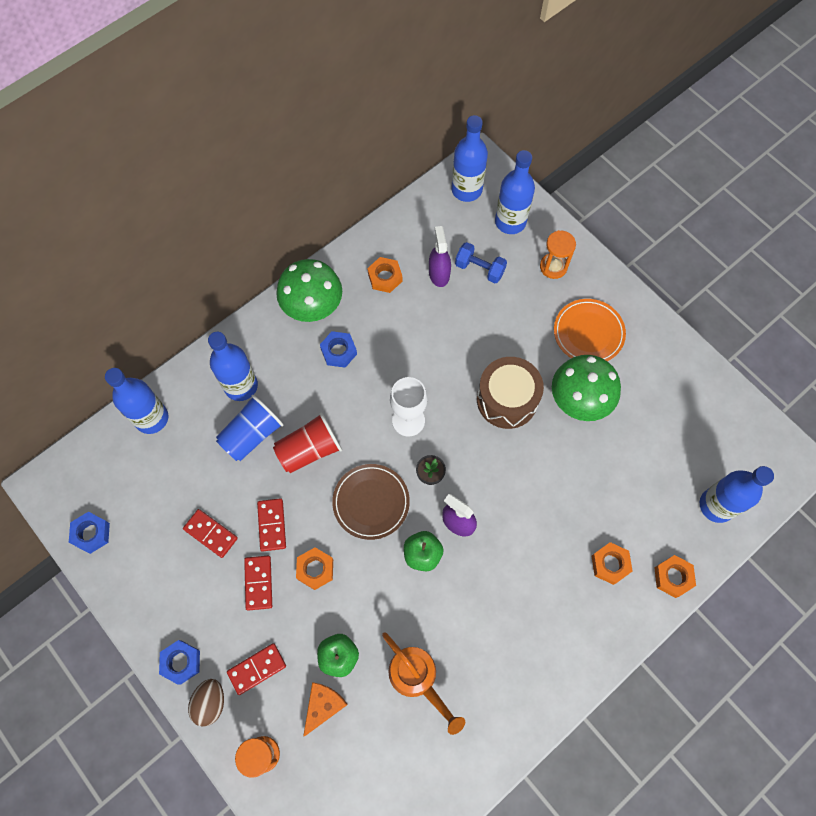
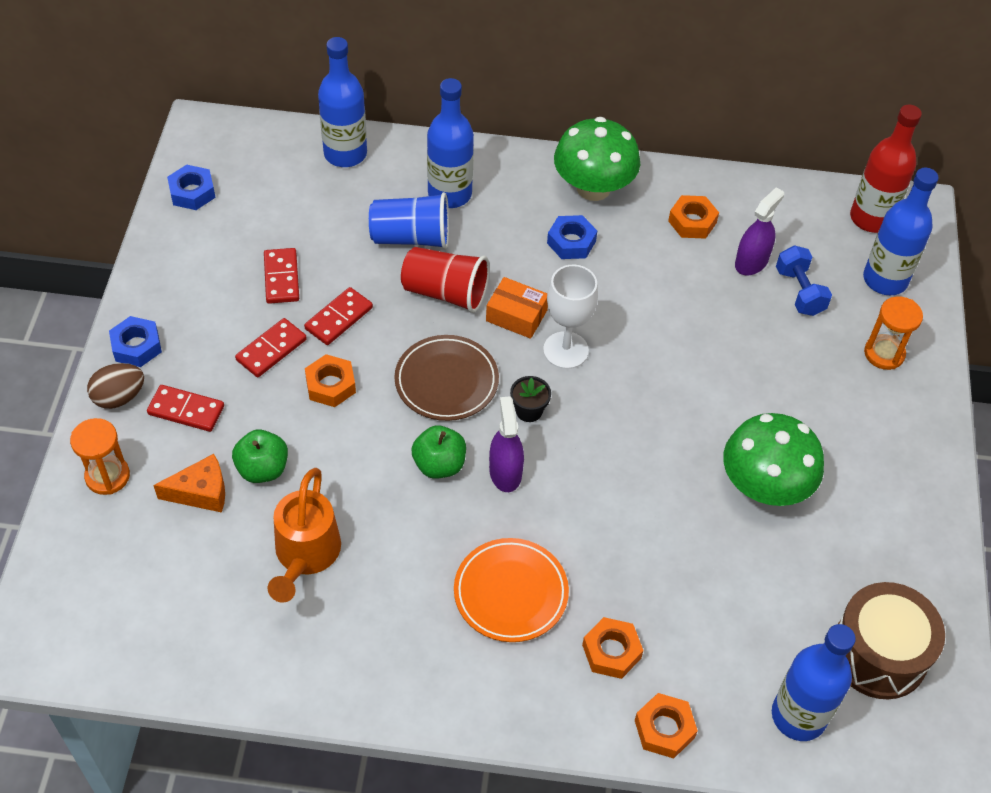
camera: 45 degrees right, 15 degrees down
(361, 425) = (516, 315): none -> orange box
(466, 190) = (871, 218): blue bottle -> red bottle
(507, 399) = (686, 419): brown drum -> brown drum (878, 653)
(588, 333) = (849, 440): orange plate -> orange plate (510, 593)

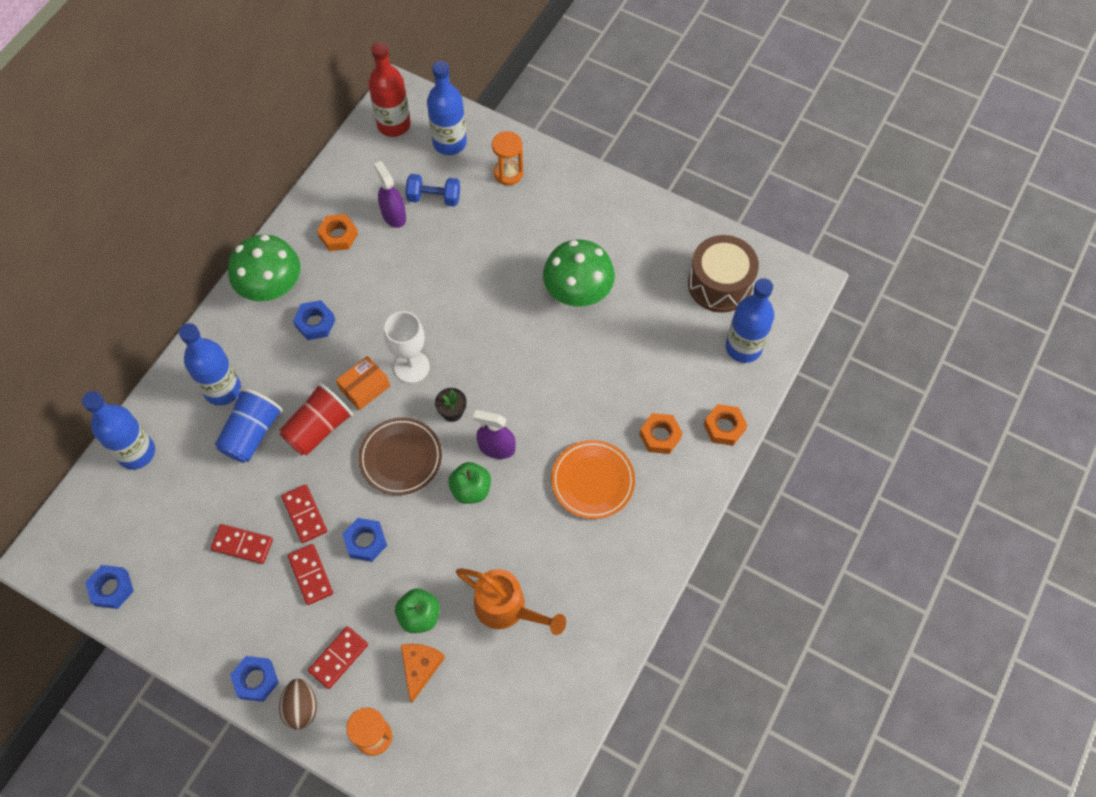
camera: 65 degrees left, 10 degrees up
(330, 385) = (365, 541): orange nut -> blue nut

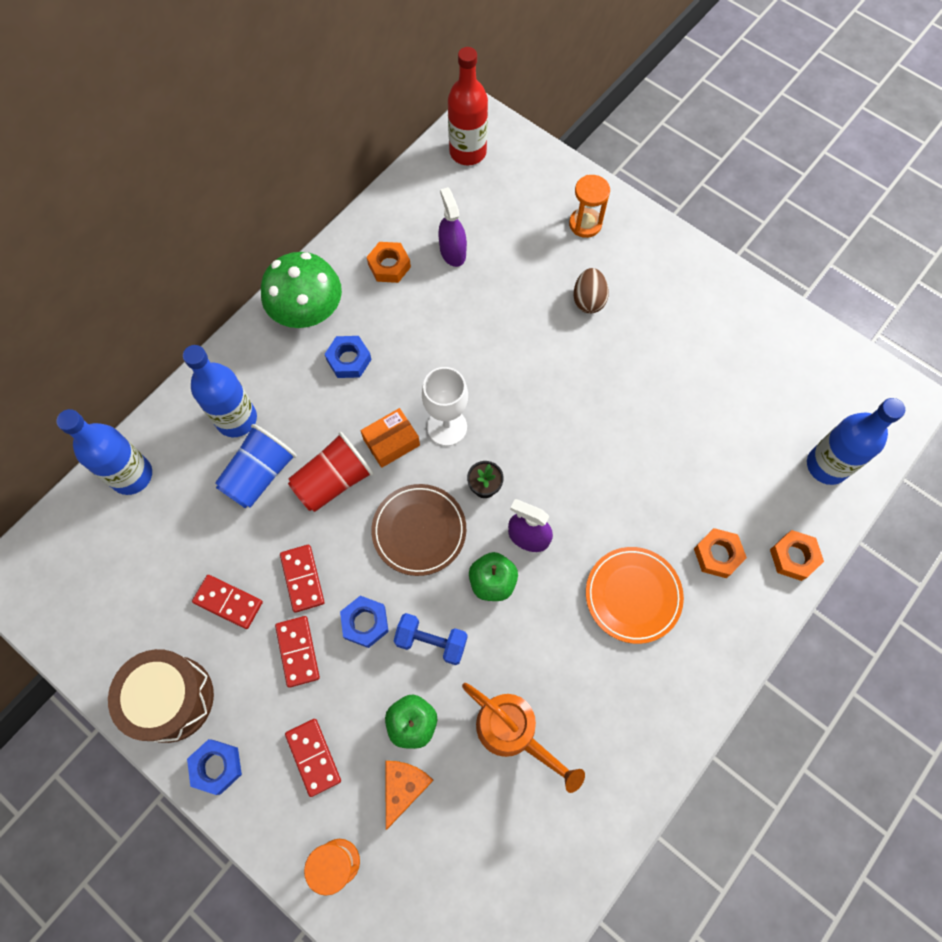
camera: 10 degrees right, 5 degrees up
(111, 588) = (77, 628): blue nut -> none
(301, 708) = (262, 810): brown egg -> brown egg (588, 300)
(338, 658) = (313, 757): red domino -> red domino turned 75 degrees counterclockwise
(434, 198) = (499, 239): blue dumbbell -> blue dumbbell (431, 641)
(449, 143) = (525, 181): blue bottle -> none
(578, 291) = (644, 370): green mushroom -> none
(720, 284) = (808, 386): brown drum -> brown drum (171, 698)

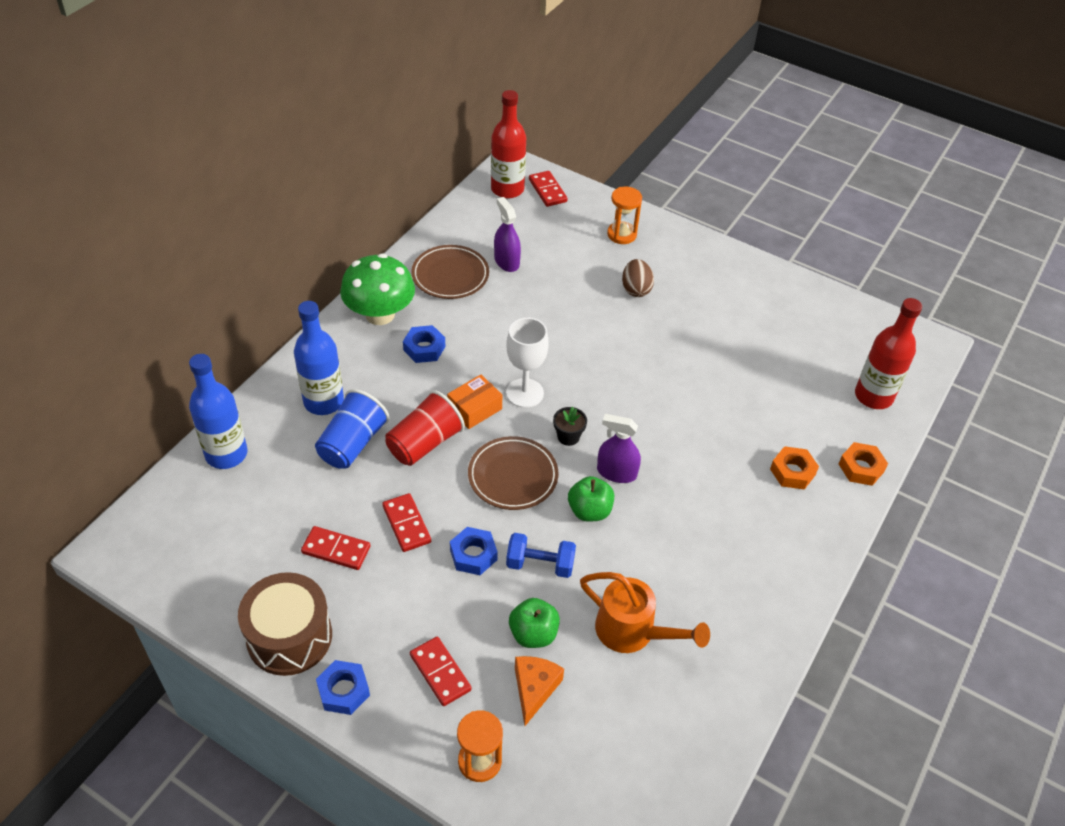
camera: 10 degrees left, 20 degrees down
(297, 651) = (411, 585): red domino -> red domino (547, 190)
(389, 266) = (450, 275): orange nut -> brown plate
(633, 595) = (722, 510): orange plate -> none
(826, 465) = (873, 396): blue bottle -> red bottle

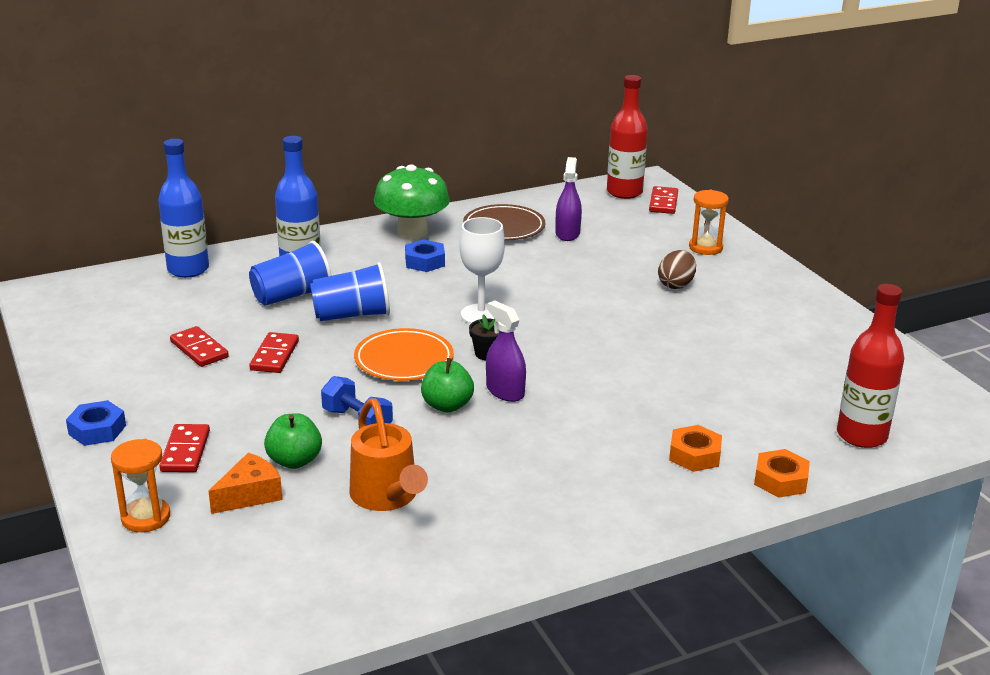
camera: 35 degrees right, 20 degrees down
(289, 636) = (99, 383): brown drum -> none
(424, 443) = (352, 315): red cup -> blue cup
(473, 555) = (306, 394): blue nut -> none
(474, 408) = (423, 309): orange box -> none
(513, 476) = (404, 360): brown plate -> orange plate

